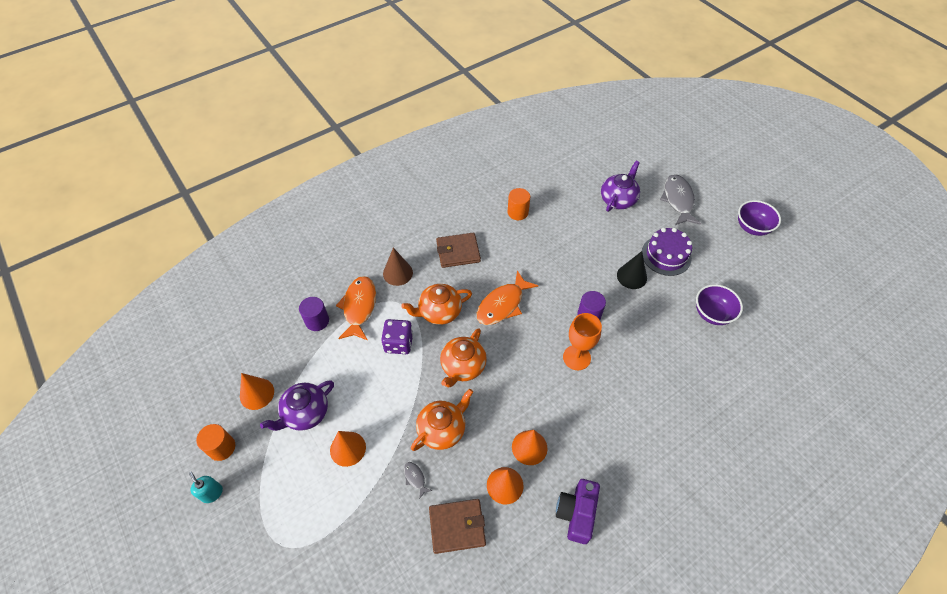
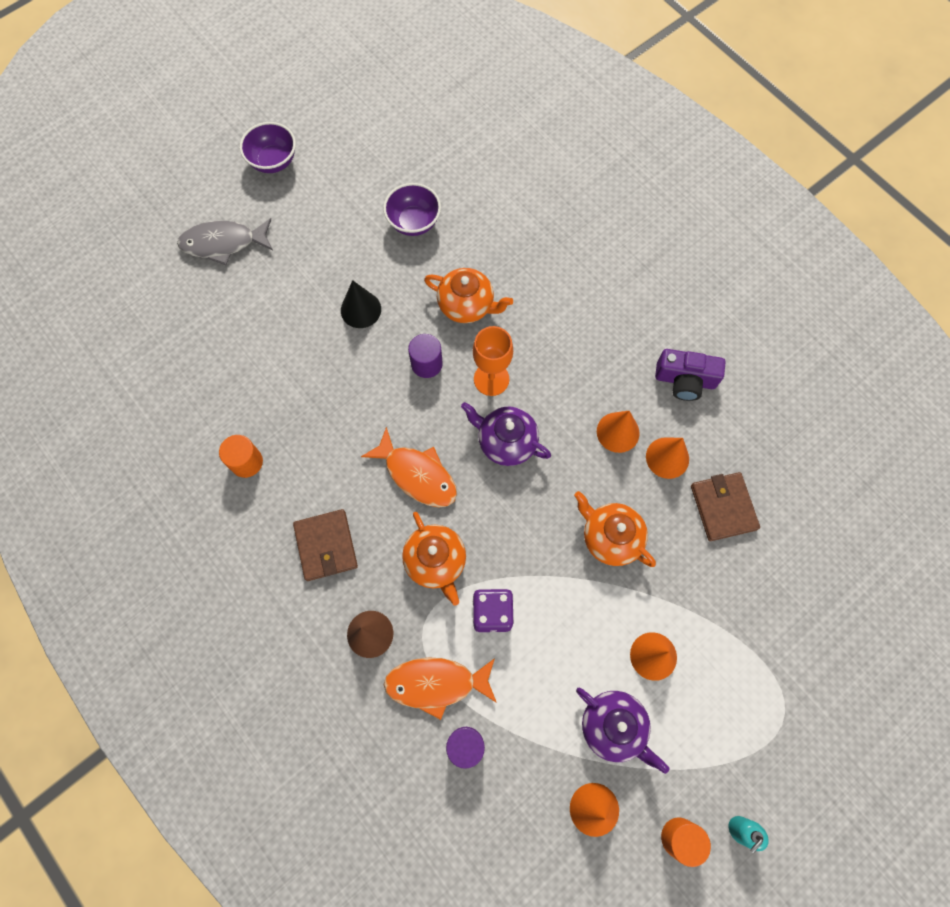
camera: 95 degrees left, 15 degrees up
(415, 478) = (676, 563): grey fish -> none
(463, 367) = (519, 520): orange teapot -> orange teapot (467, 305)
(618, 200) = (222, 321): purple teapot -> purple teapot (506, 442)
(666, 255) = (323, 266): purple cake -> none

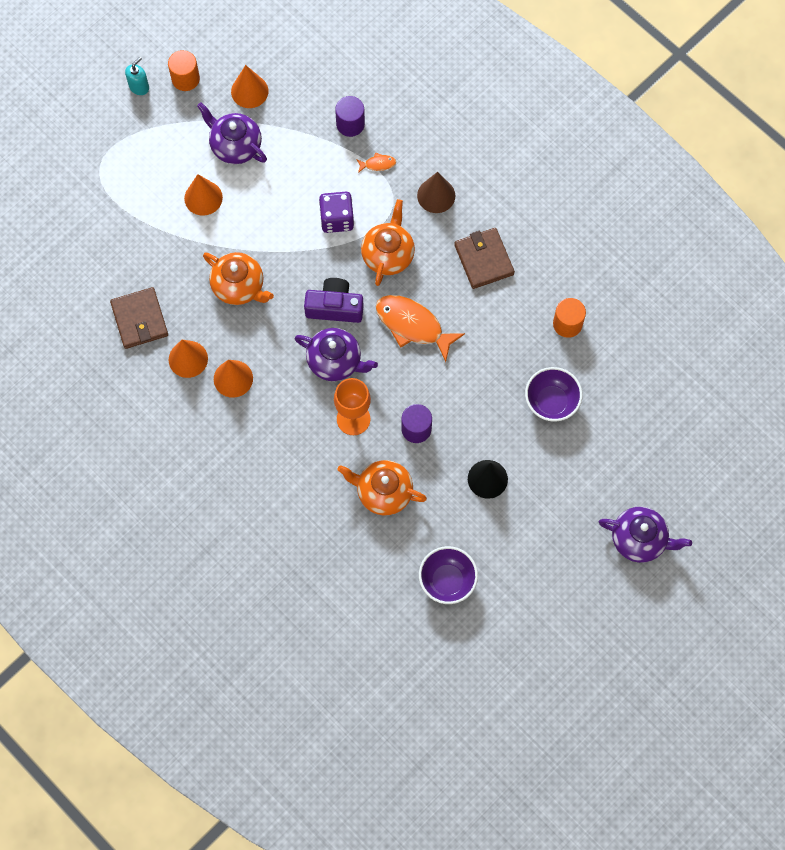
camera: 175 degrees right, 0 degrees up
(223, 243) = (639, 539): grey fish -> purple teapot
(273, 161) = (608, 642): purple bowl -> purple bowl (551, 402)
(436, 561) = (388, 255): orange teapot -> orange teapot turned 45 degrees clockwise
(436, 684) = (378, 164): orange fish -> orange fish, size x0.44
(685, 380) = (169, 433): purple camera -> purple camera (334, 307)

